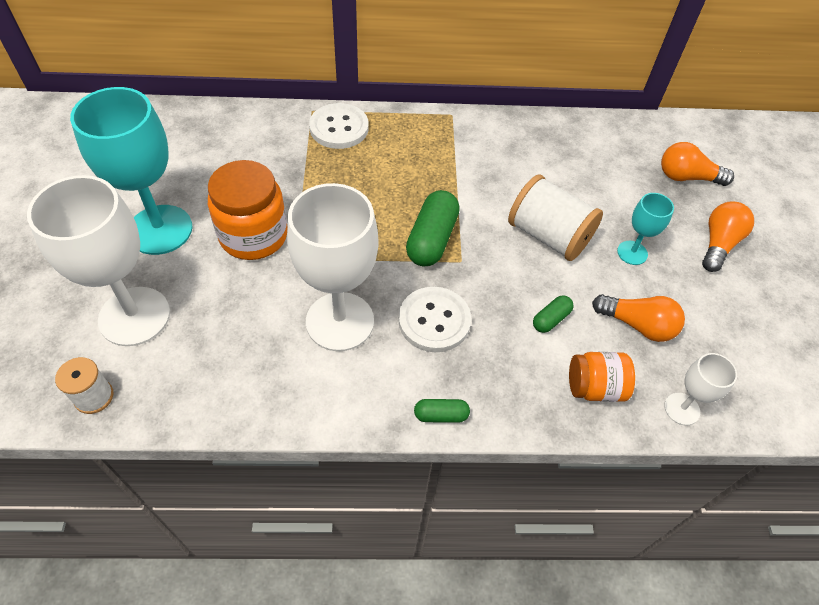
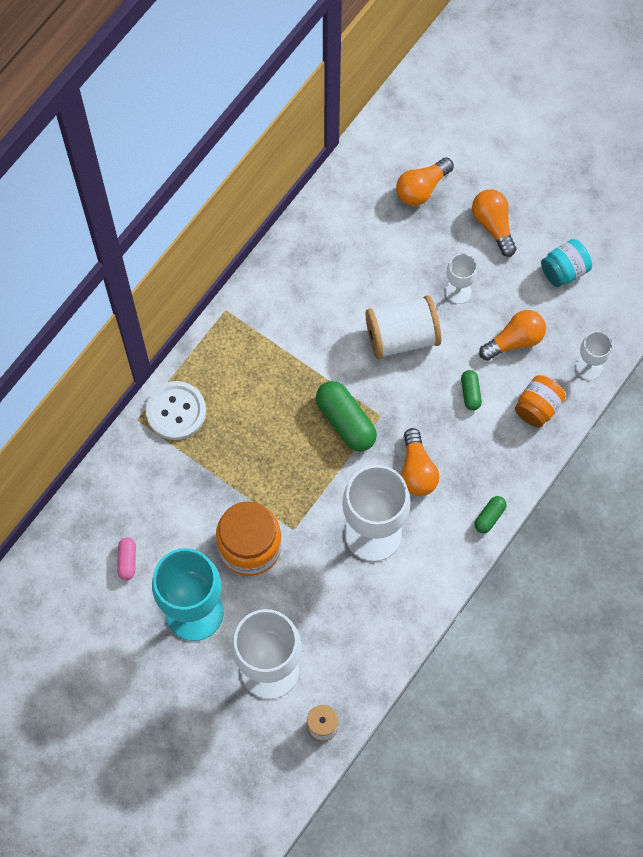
camera: 50 degrees left, 15 degrees up
(180, 163) = (127, 561): none -> pink capsule
(434, 321) = (417, 470): white button -> orange light bulb
(632, 253) = (458, 291): turquoise goblet -> white goblet
(746, 325) = (564, 270): none -> turquoise jar

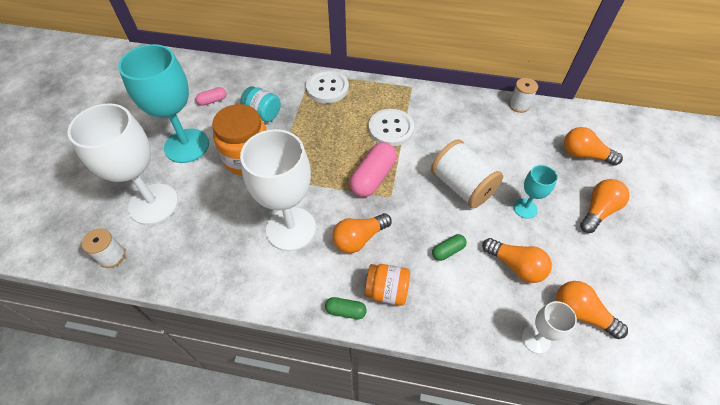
camera: 65 degrees right, 15 degrees down
(283, 368) = (391, 128): none -> white button
(319, 207) = (519, 105): none -> white spool
(345, 421) = (373, 177): green capsule -> pink capsule
(458, 291) = (525, 208): white goblet -> turquoise goblet
(537, 407) = (469, 310): orange jar -> orange jar (387, 291)
(564, 270) = (606, 279): turquoise jar -> turquoise jar (263, 114)
(584, 315) = (581, 313): none -> orange light bulb

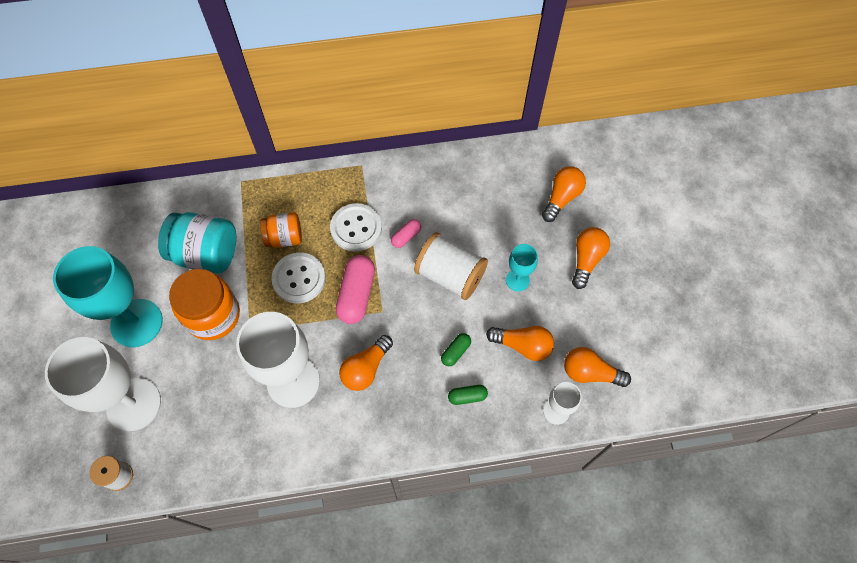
camera: 20 degrees left, 10 degrees up
(212, 101) = (139, 255): pink capsule -> pink capsule (406, 237)
(263, 114) = (206, 254): turquoise jar -> turquoise jar, size x1.64
(327, 88) = (267, 196): white button -> white button (299, 279)
(345, 311) = (378, 447): green capsule -> green capsule (467, 396)
(387, 291) = (410, 413): orange jar -> orange jar (284, 238)
(519, 105) = (483, 155): white spool -> none
(584, 155) = (561, 198): orange light bulb -> orange light bulb turned 120 degrees clockwise

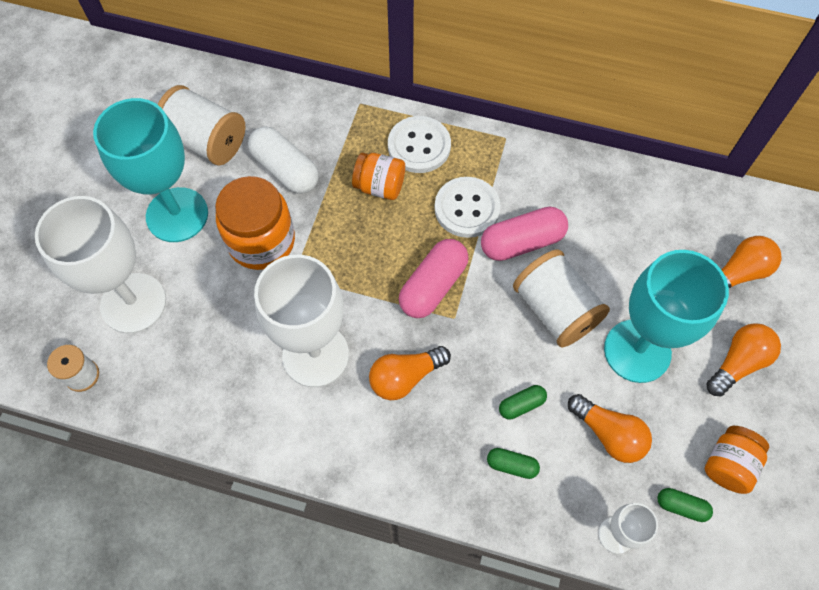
camera: 25 degrees right, 0 degrees up
(133, 257) = (206, 141): none -> white spool
(206, 254) = (285, 169): turquoise jar -> white capsule
(299, 279) = (375, 239): white button -> white button (419, 146)
(406, 237) = (522, 242): pink capsule -> pink capsule, size x1.91
(517, 280) = (637, 351): turquoise goblet -> turquoise goblet, size x2.06
(590, 373) = (681, 506): orange light bulb -> green capsule
(608, 331) = (728, 464): none -> orange jar

